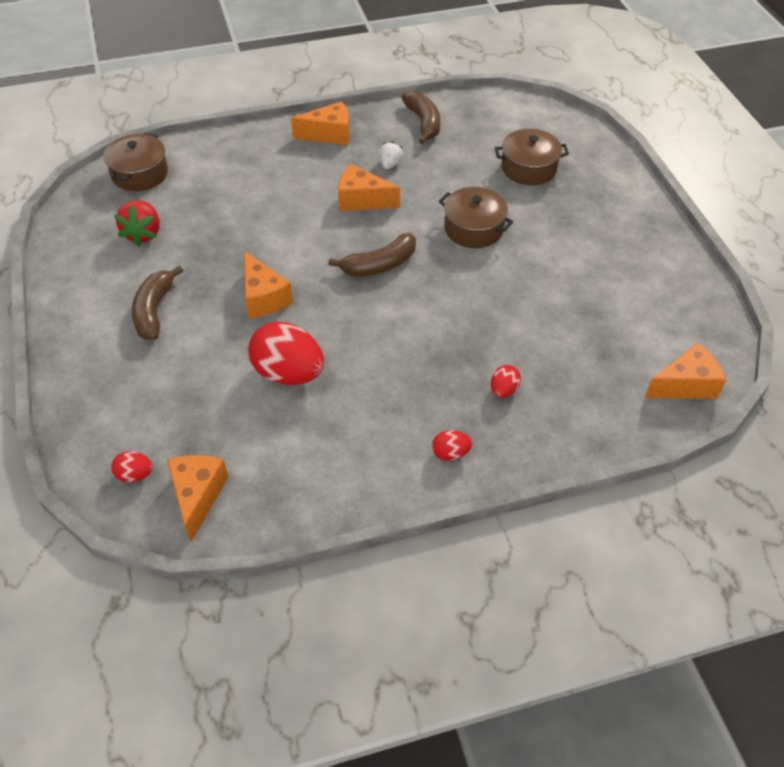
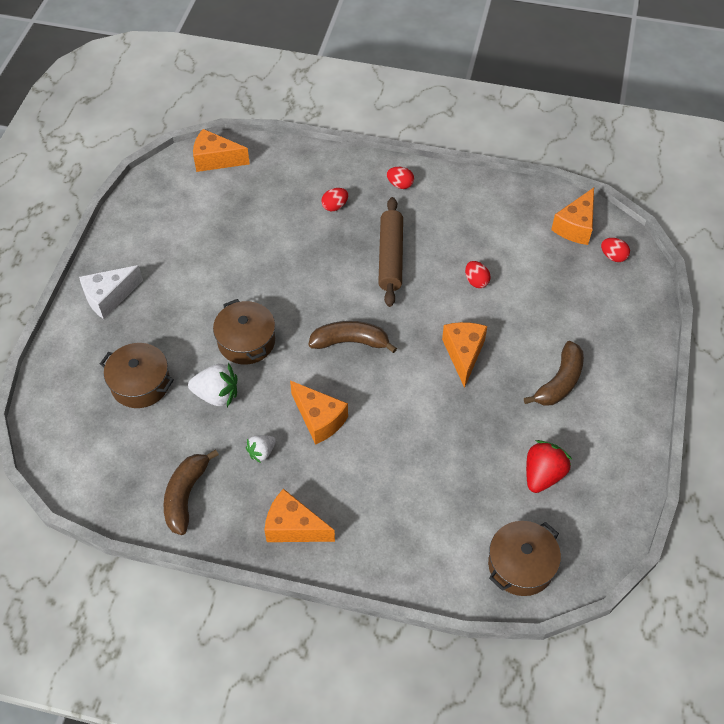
camera: 150 degrees left, 5 degrees up
(288, 373) = (476, 281): red egg -> red egg, size x0.47
(399, 360) = (390, 257): none -> brown rolling pin
(460, 184) = (217, 395): none -> white strawberry
(627, 213) = (109, 297): none -> white cheese

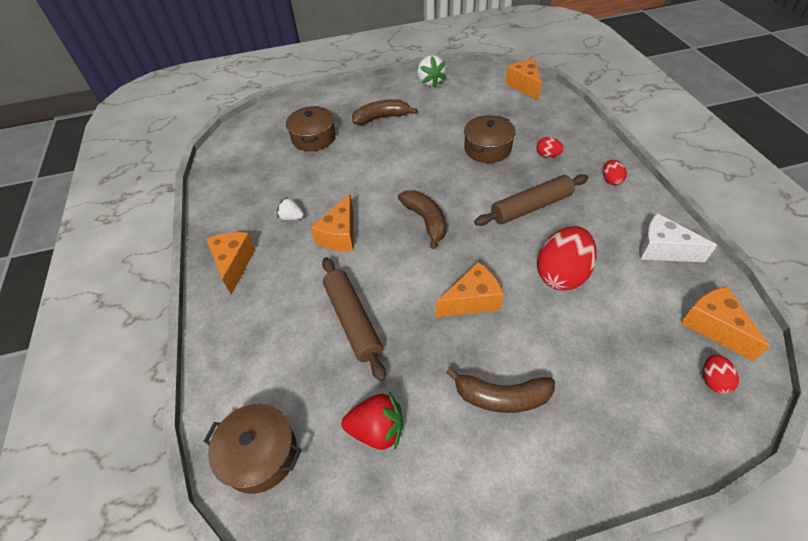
camera: 65 degrees right, 5 degrees down
(109, 297) = (371, 97): white cheese -> white cheese (662, 249)
(186, 495) = (236, 197): brown banana -> brown banana (381, 118)
(217, 395) = (327, 174): white strawberry -> white strawberry (430, 82)
(246, 341) = (383, 167): brown pot -> brown pot (487, 148)
(430, 450) = (353, 320): none -> brown rolling pin
(476, 281) = (561, 274): red egg -> red egg, size x2.13
(575, 226) = (713, 326): orange cheese -> orange cheese turned 60 degrees clockwise

